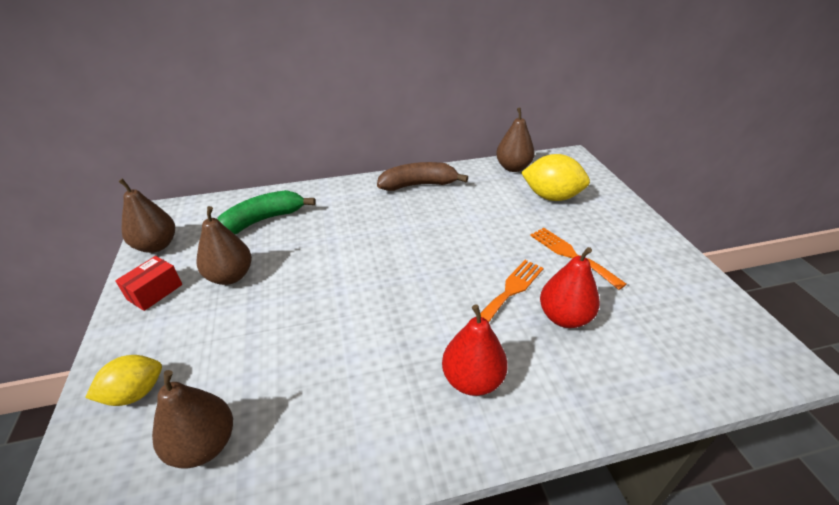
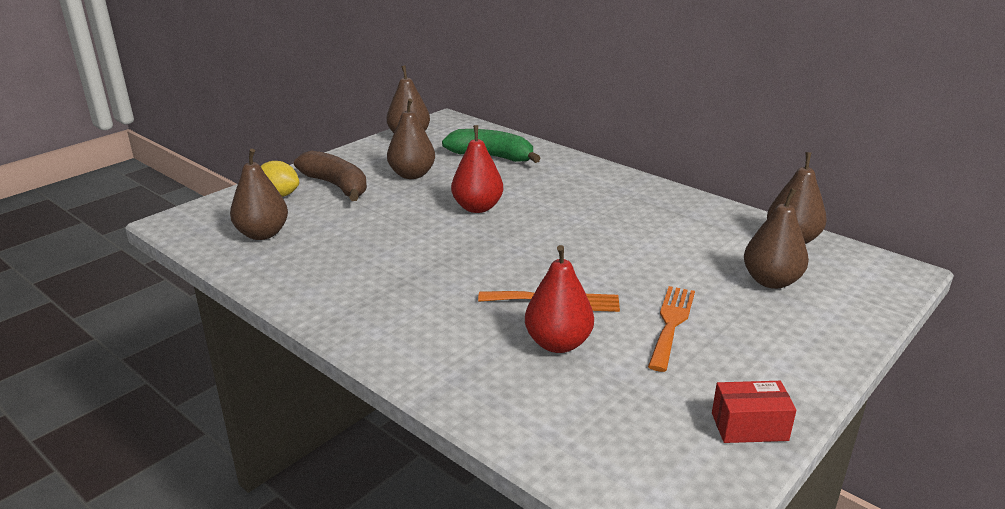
camera: 55 degrees right, 10 degrees down
(155, 292) = (365, 158): red box -> red box (749, 426)
(418, 185) = (657, 199): brown banana -> brown banana (336, 186)
(472, 380) = (419, 315): red pear -> red pear (477, 208)
(551, 197) = (771, 281): yellow lemon -> brown pear

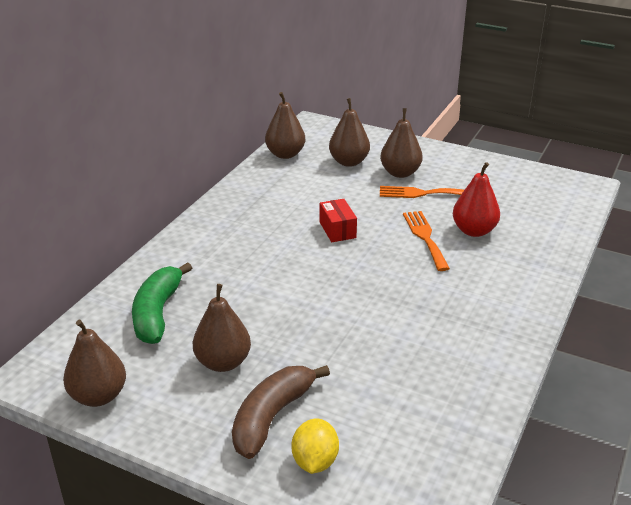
camera: 105 degrees left, 5 degrees up
(262, 234) = (412, 436): brown pear -> brown pear (400, 173)
(477, 208) = (289, 300): red pear -> none
(749, 426) = (502, 169): red box -> red box (337, 230)

